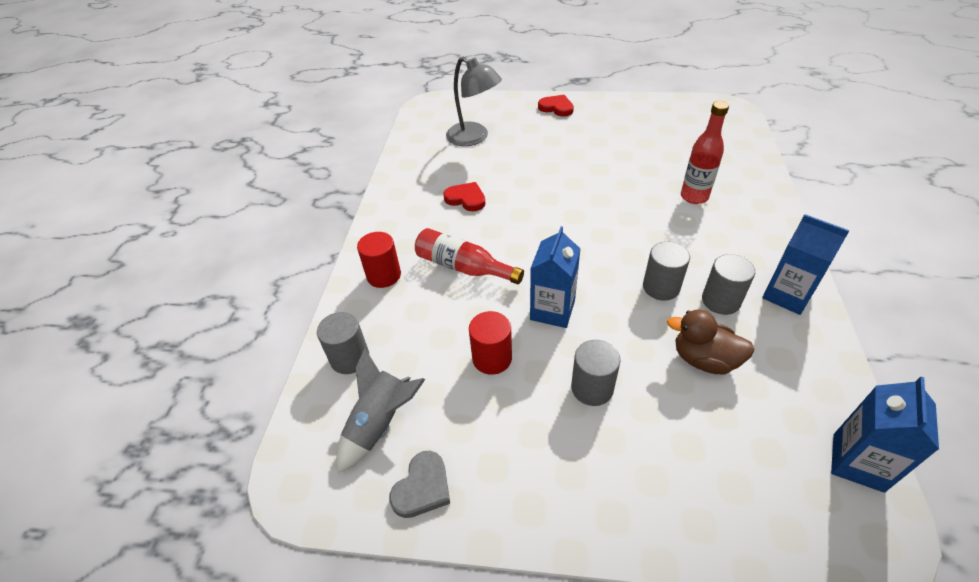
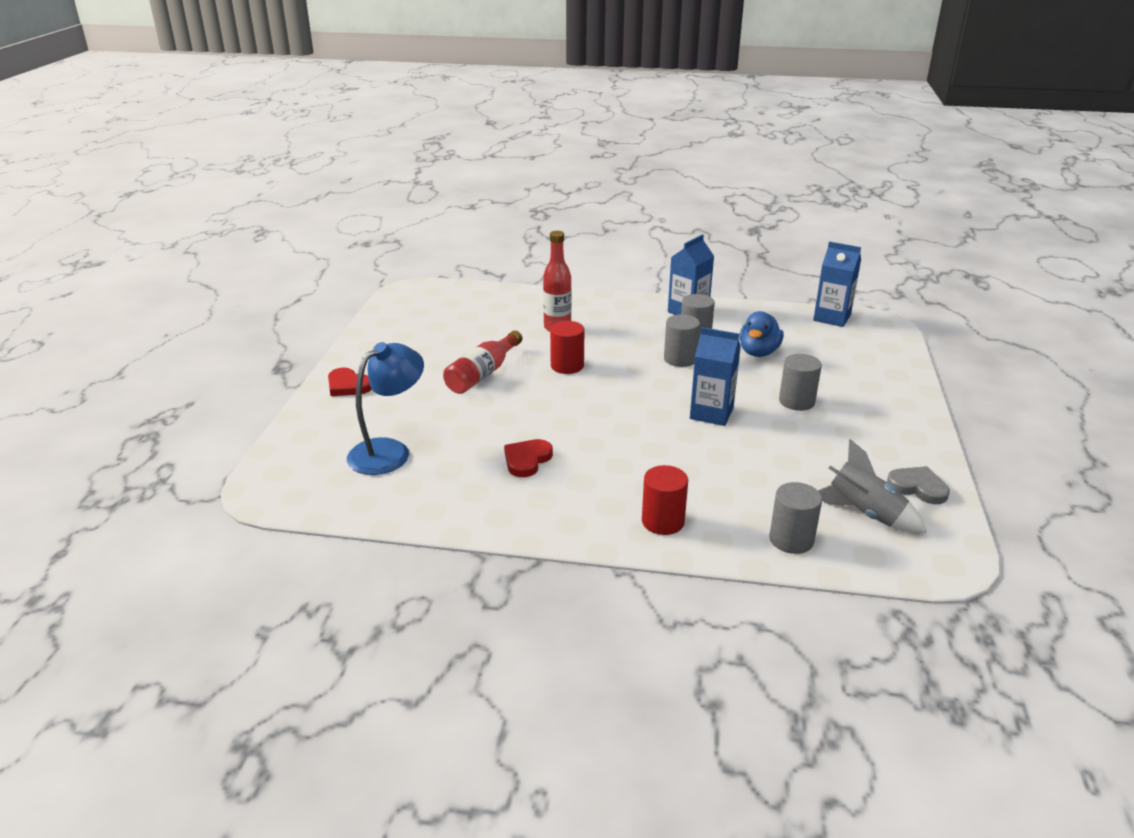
camera: 90 degrees left, 15 degrees down
(463, 267) = (650, 463): red bottle -> red bottle (483, 374)
(474, 138) = (389, 451): grey lamp -> blue lamp
(492, 358) = (774, 449): red cylinder -> red cylinder (567, 366)
(556, 108) = (348, 385): red heart -> red heart turned 90 degrees counterclockwise
(704, 359) = (758, 352): brown duck -> blue duck

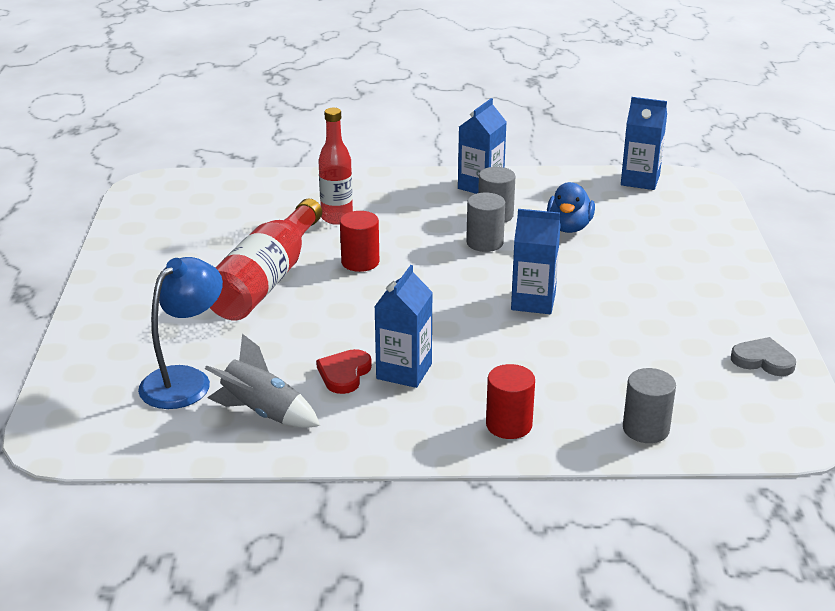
camera: 10 degrees left, 0 degrees up
(348, 385) = (111, 308): red heart -> none
(483, 374) = (266, 280): red bottle -> red bottle, size x1.54
(580, 463) = (404, 371): none -> blue carton
(796, 401) = (621, 279): grey cylinder -> none
(864, 513) = (714, 393): grey rocket -> grey rocket (262, 412)

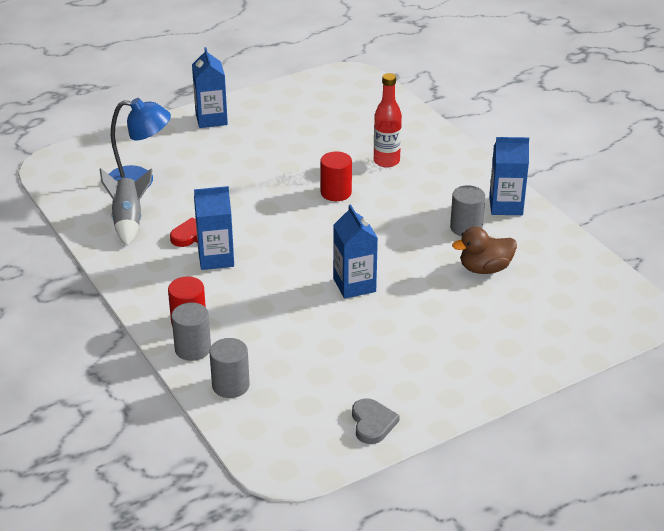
camera: 60 degrees right, 5 degrees up
(266, 280) = (276, 165): red bottle -> none
(485, 242) = (418, 236): grey cylinder -> grey cylinder (193, 349)
(569, 227) = (485, 269): blue duck -> brown duck
(640, 180) = (610, 282): blue carton -> blue carton (211, 119)

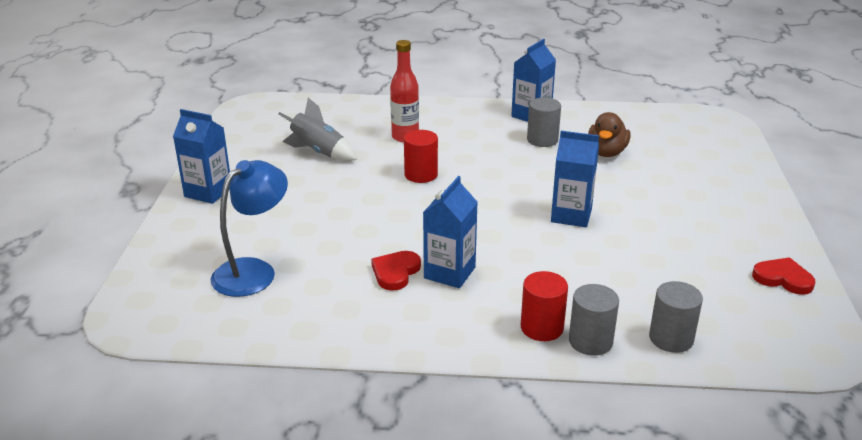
camera: 55 degrees left, 5 degrees down
(128, 221) = (317, 304): grey rocket -> grey rocket (318, 152)
(372, 423) = (783, 278): grey heart -> red heart

